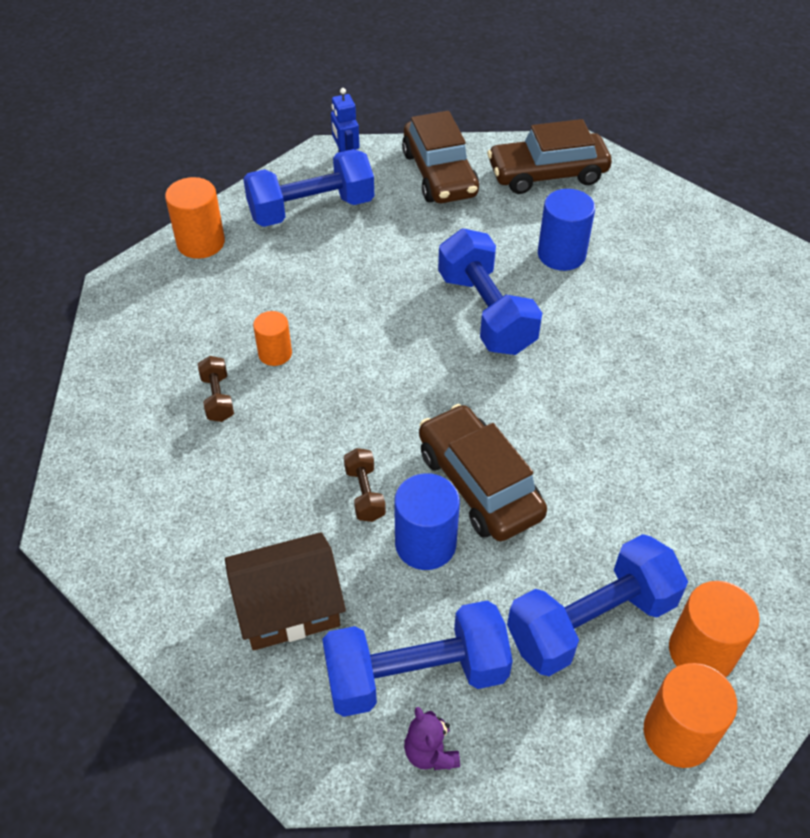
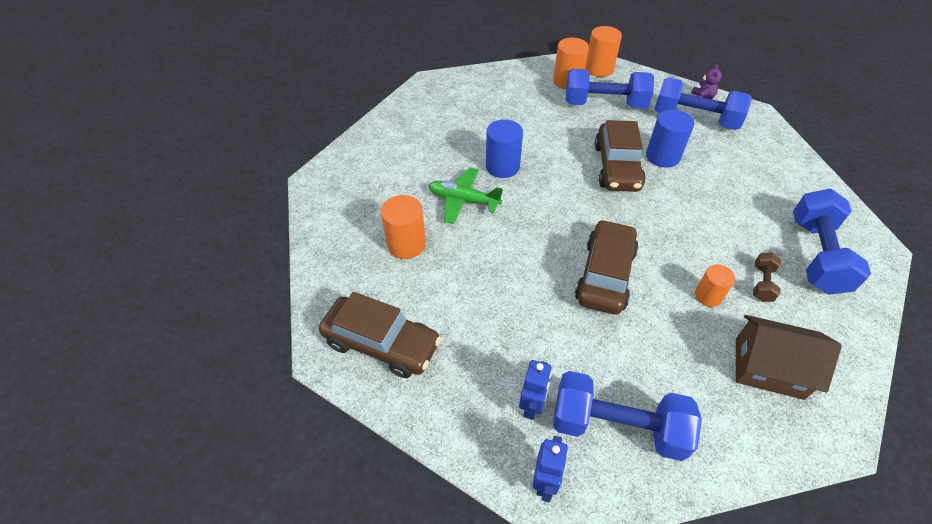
camera: 145 degrees left, 0 degrees up
(201, 243) = (745, 445): orange cylinder -> orange cylinder (406, 244)
(288, 607) = (747, 162): brown house -> brown house (768, 368)
(364, 493) = (684, 189): brown dumbbell -> none
(388, 192) = (532, 406): none -> blue robot
(439, 174) = (469, 400): brown car -> brown car (605, 275)
(486, 312) = (537, 252): blue dumbbell -> blue dumbbell (816, 255)
(561, 254) = (447, 266): blue cylinder -> blue cylinder (502, 166)
(622, 329) = (463, 200): none -> green plane

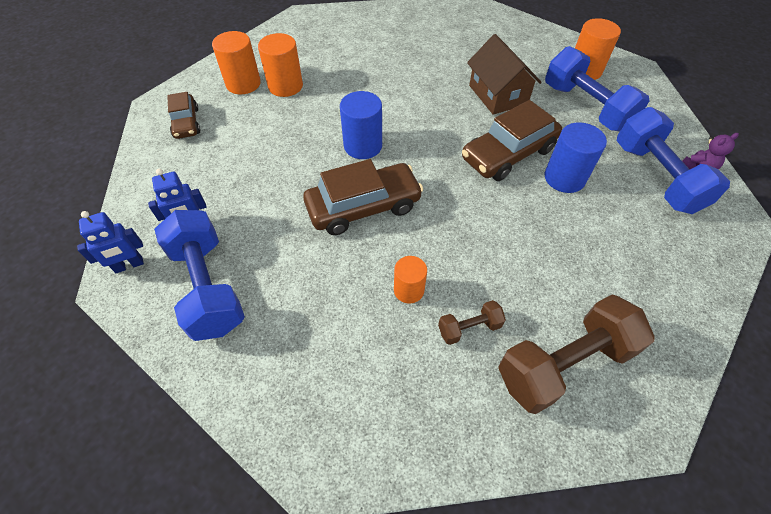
camera: 50 degrees right, 5 degrees up
(381, 343) = (186, 123): brown car -> brown car, size x0.59
(463, 200) = (360, 89): green plane -> none
(502, 166) = (422, 89): blue cylinder -> blue cylinder (363, 146)
(599, 69) = (633, 80): orange cylinder -> orange cylinder (243, 84)
(768, 368) = (359, 375): brown house -> brown house (498, 95)
(816, 255) = (564, 363): blue dumbbell -> brown dumbbell

